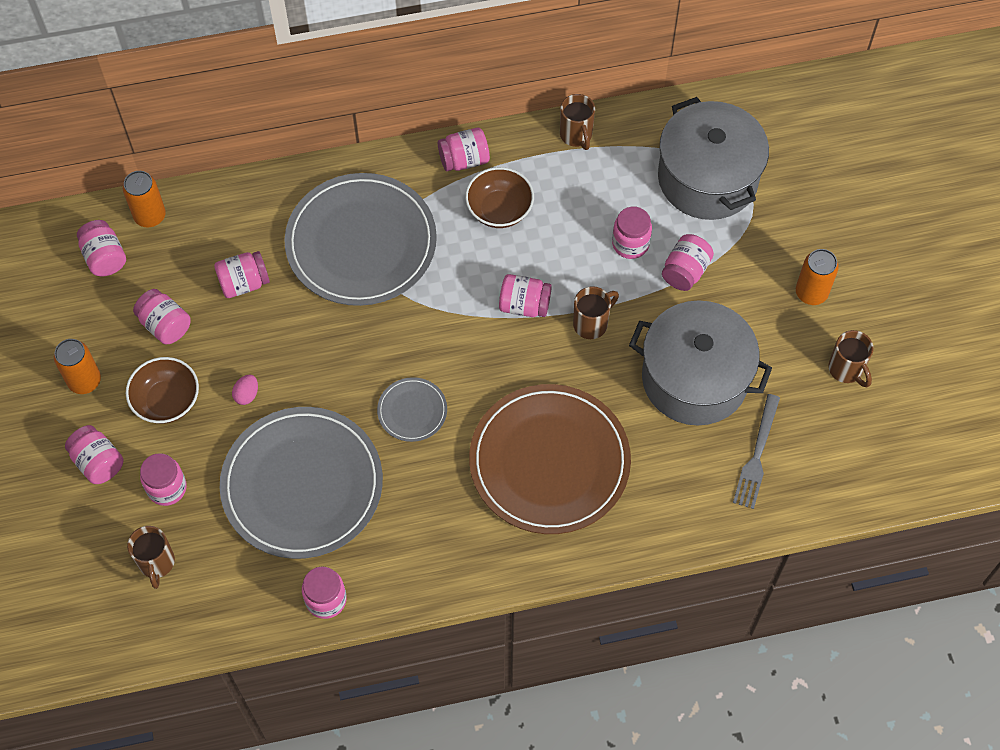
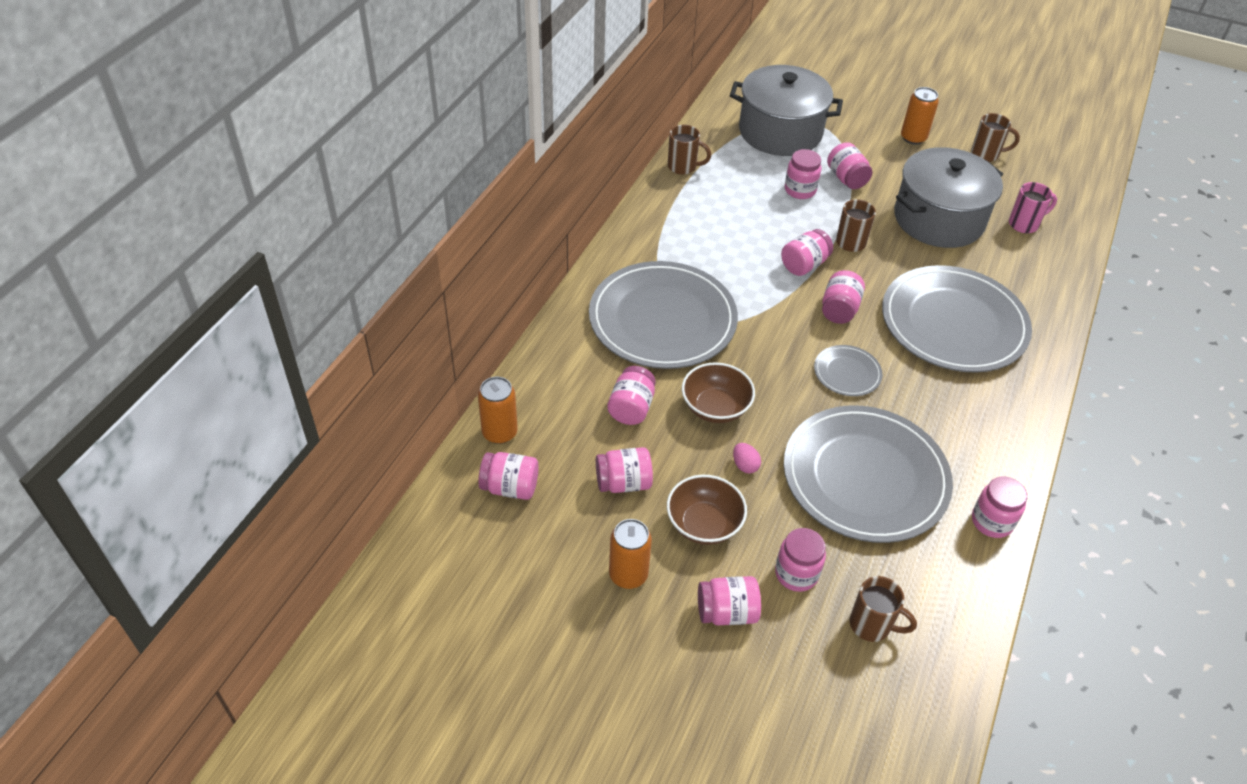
camera: 55 degrees left, 15 degrees down
(464, 160) = (645, 228): pink jar -> pink jar (839, 309)
(499, 210) = (708, 234): brown bowl -> brown bowl (715, 407)
(549, 461) = (953, 323): brown plate -> grey plate
(757, 455) = (1024, 224): grey fork -> pink mug

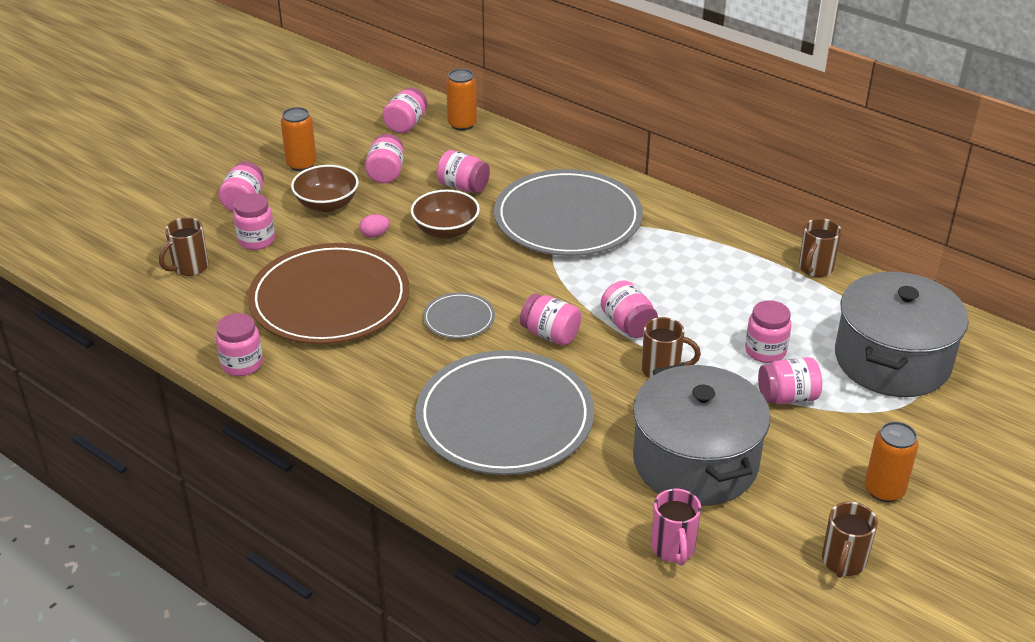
camera: 105 degrees right, 10 degrees down
(865, 477) = (329, 299): grey plate -> brown plate

